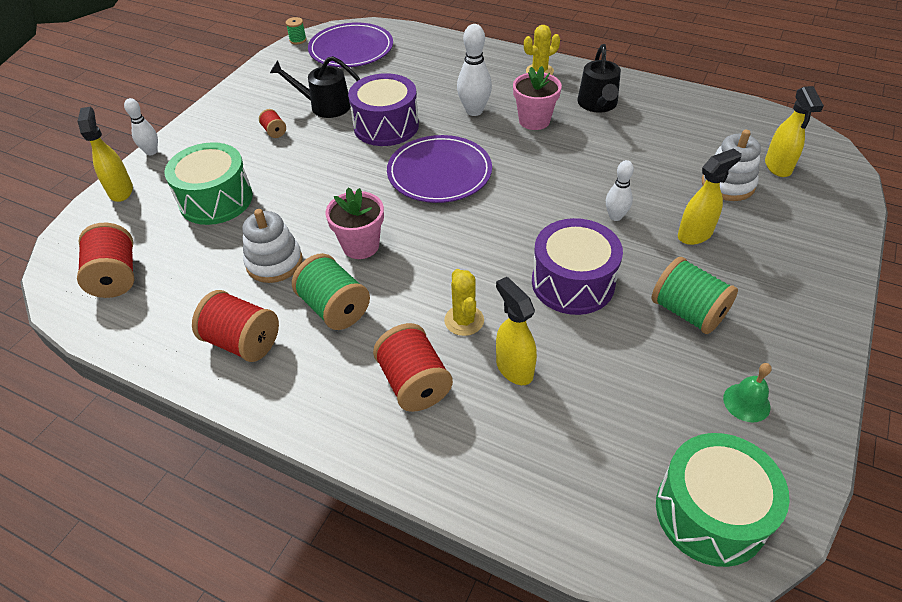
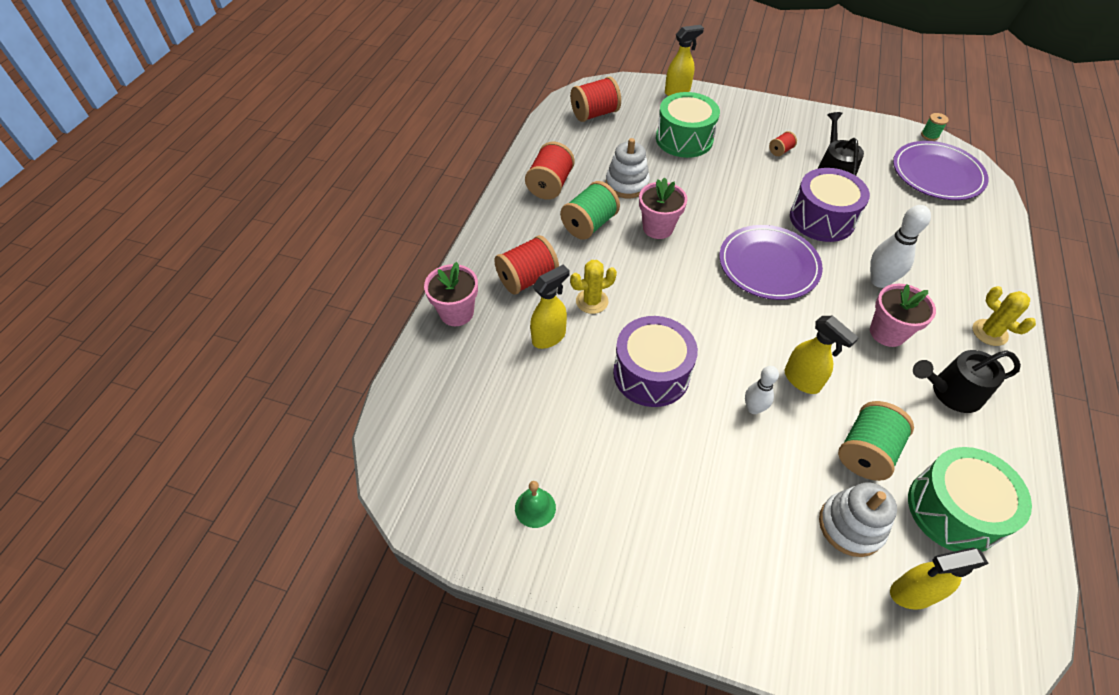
camera: 80 degrees right, 5 degrees up
(151, 152) = (726, 93): white bowling pin -> none
(460, 472) = (456, 313): none -> pink flower pot
(687, 312) = (634, 467): green spool -> green spool (866, 452)
(695, 234) = (749, 482): yellow spray bottle -> yellow spray bottle (802, 380)
(710, 512) = (429, 468): green drum -> green drum (953, 510)

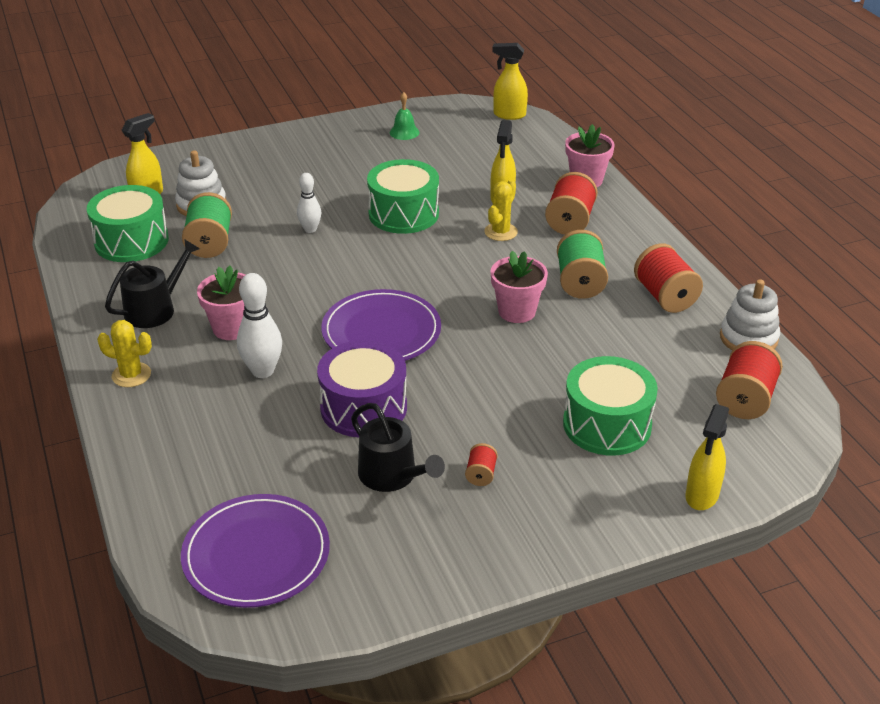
camera: 140 degrees right, 15 degrees down
(627, 184) = (598, 337): white stacking toy -> white stacking toy (748, 338)
(651, 374) = (403, 214): purple drum -> green drum
(802, 380) = (285, 261): yellow spray bottle -> yellow spray bottle (509, 115)
(929, 135) = (297, 629): green spool -> none

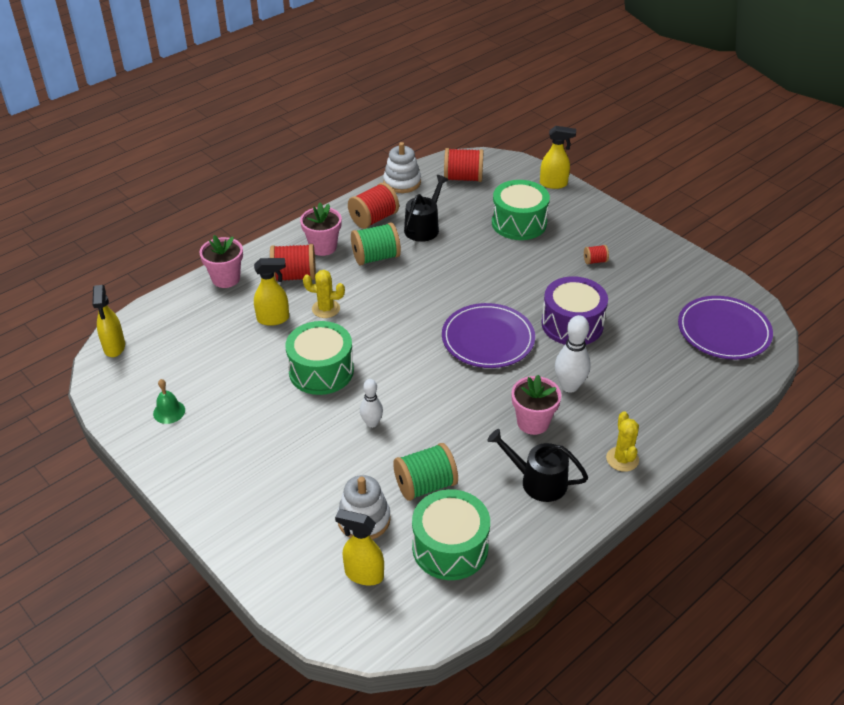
camera: 110 degrees left, 5 degrees up
(392, 475) = (622, 295): black watering can -> black watering can (424, 227)
(517, 311) = (427, 279): pink flower pot -> pink flower pot (323, 247)

